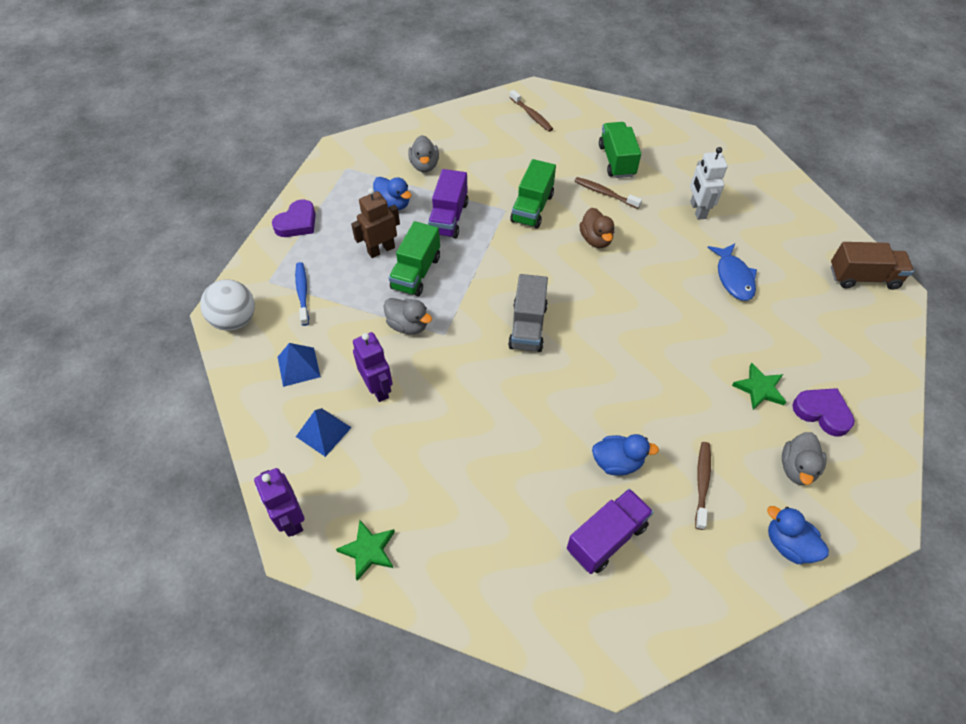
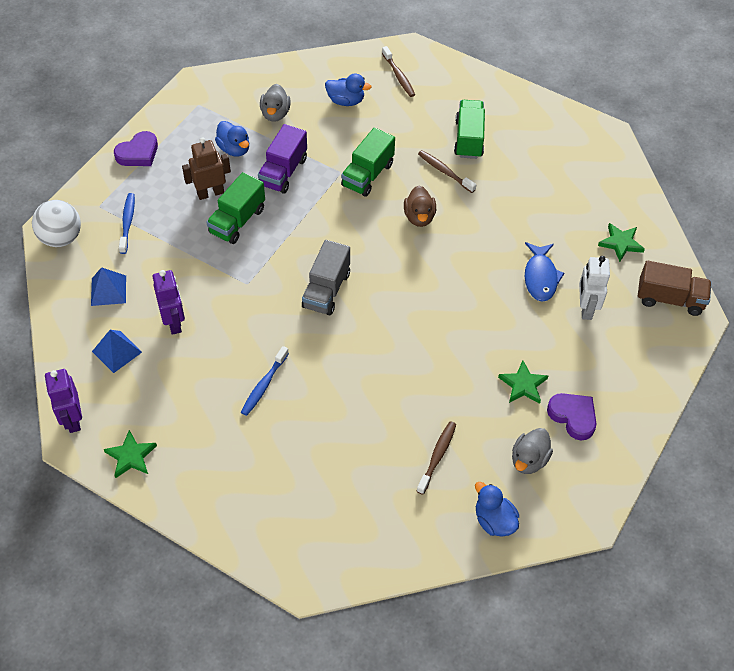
camera: 10 degrees right, 0 degrees up
(408, 325) = (216, 270): grey duck -> none
(493, 439) = (264, 385): none -> blue toothbrush
(606, 538) = (336, 485): purple truck -> none
(617, 462) = (367, 425): blue duck -> blue duck (346, 101)
(697, 210) = (531, 204): white robot -> white robot (585, 308)
(795, 233) = (621, 243): none -> green star

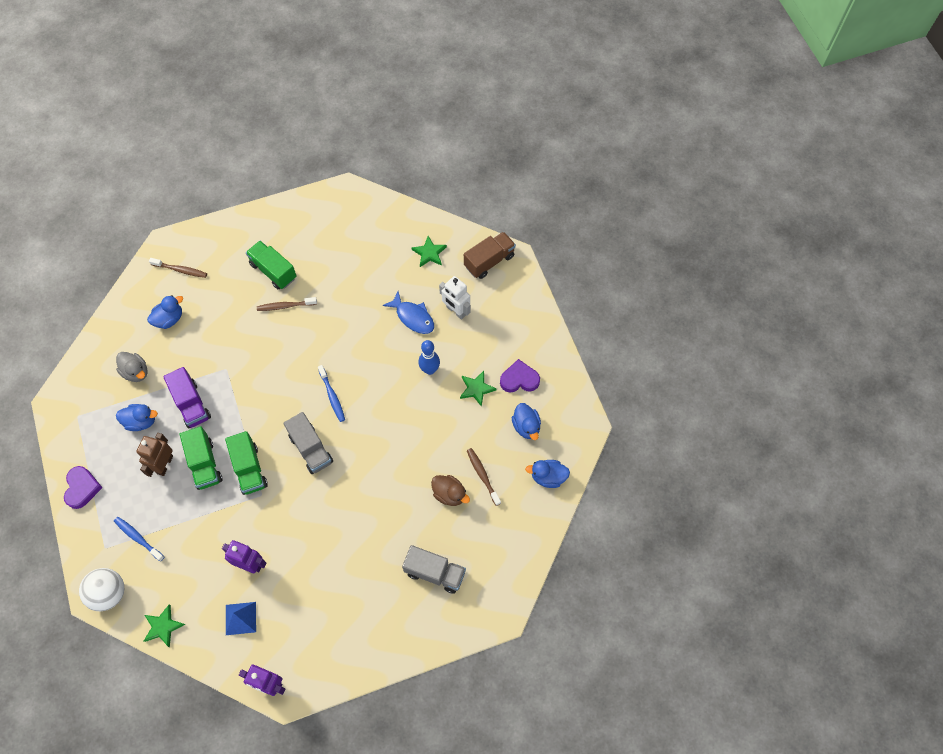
camera: 50 degrees left, 10 degrees up
(108, 290) = (185, 590): blue pyramid -> none
(131, 456) = (330, 663): green star -> green star (163, 626)
(264, 385) = (348, 541): blue toothbrush -> blue toothbrush (332, 396)
(297, 485) = (435, 573): none -> grey truck
(367, 175) = (244, 354): green truck -> green truck (249, 469)
(419, 217) = (306, 349): brown duck -> brown duck (449, 494)
(501, 330) = (430, 370): none -> blue bowling pin
(529, 460) = (526, 426): grey duck -> blue duck

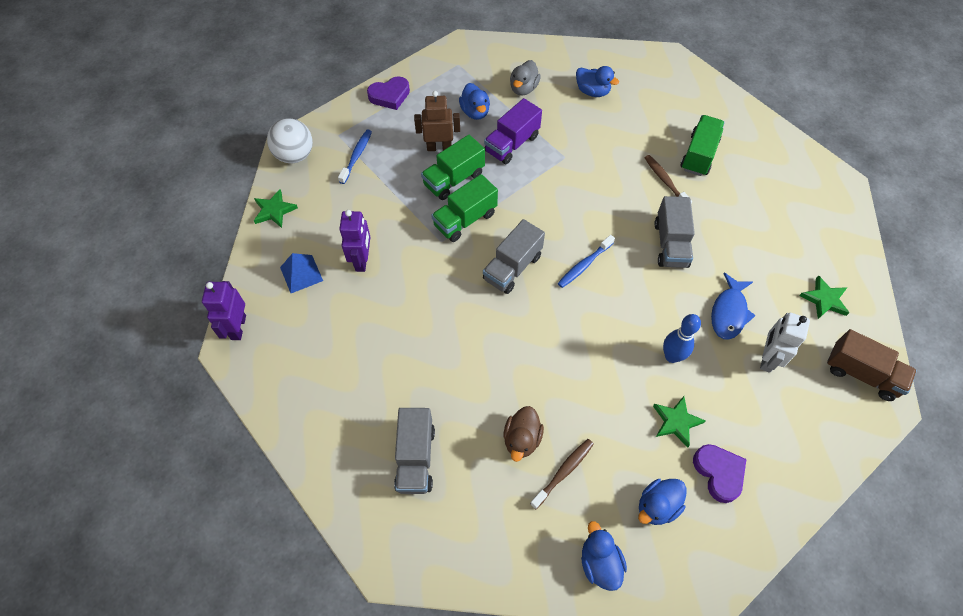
camera: 70 degrees right, 5 degrees down
(181, 270) = (650, 80): brown toothbrush -> none
(342, 328) = (670, 244): none -> grey truck

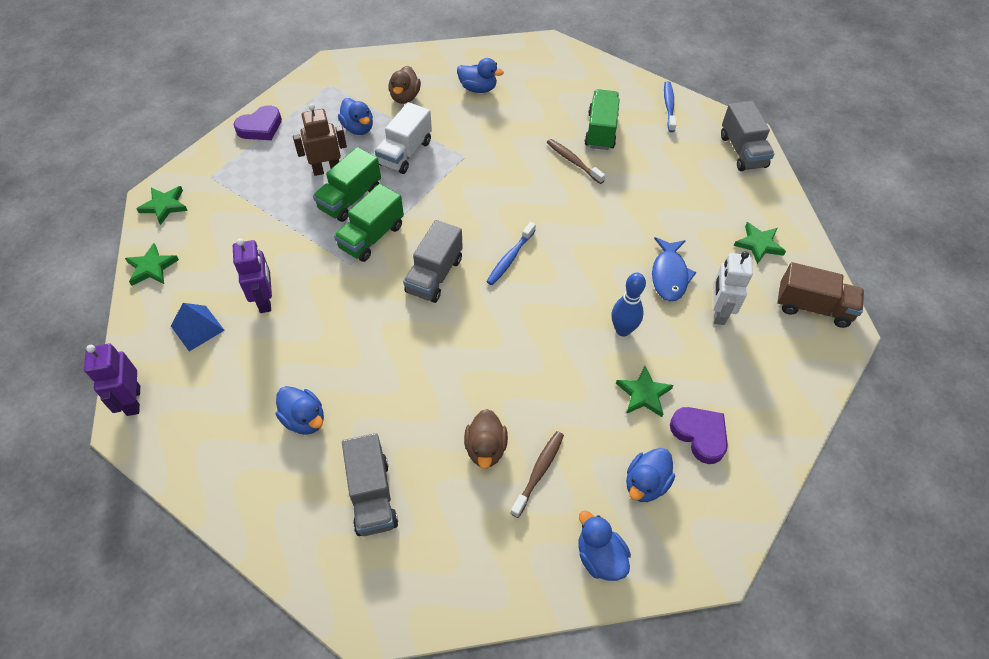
camera: 15 degrees left, 5 degrees down
(295, 155) = (164, 206): white ball -> green star
(357, 156) = (236, 194): blue toothbrush -> blue toothbrush (669, 106)
(373, 376) = (304, 419): none -> blue duck
(512, 144) = (405, 153): purple truck -> white truck
(523, 88) = (405, 97): grey duck -> brown duck
(670, 244) = (594, 221): grey truck -> grey truck (742, 151)

